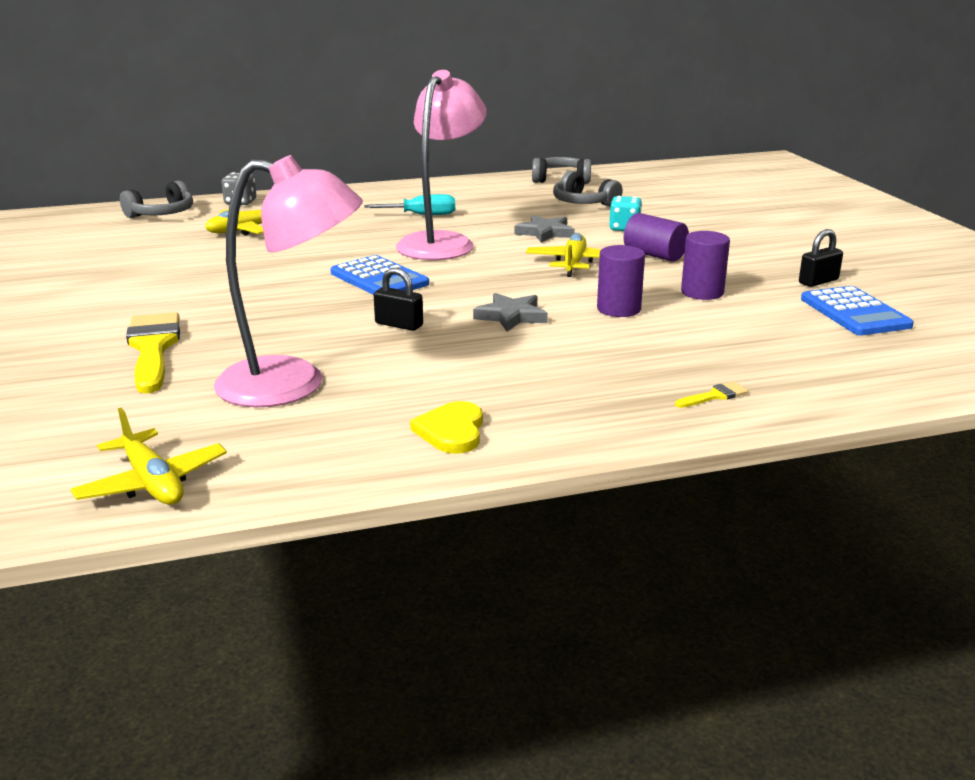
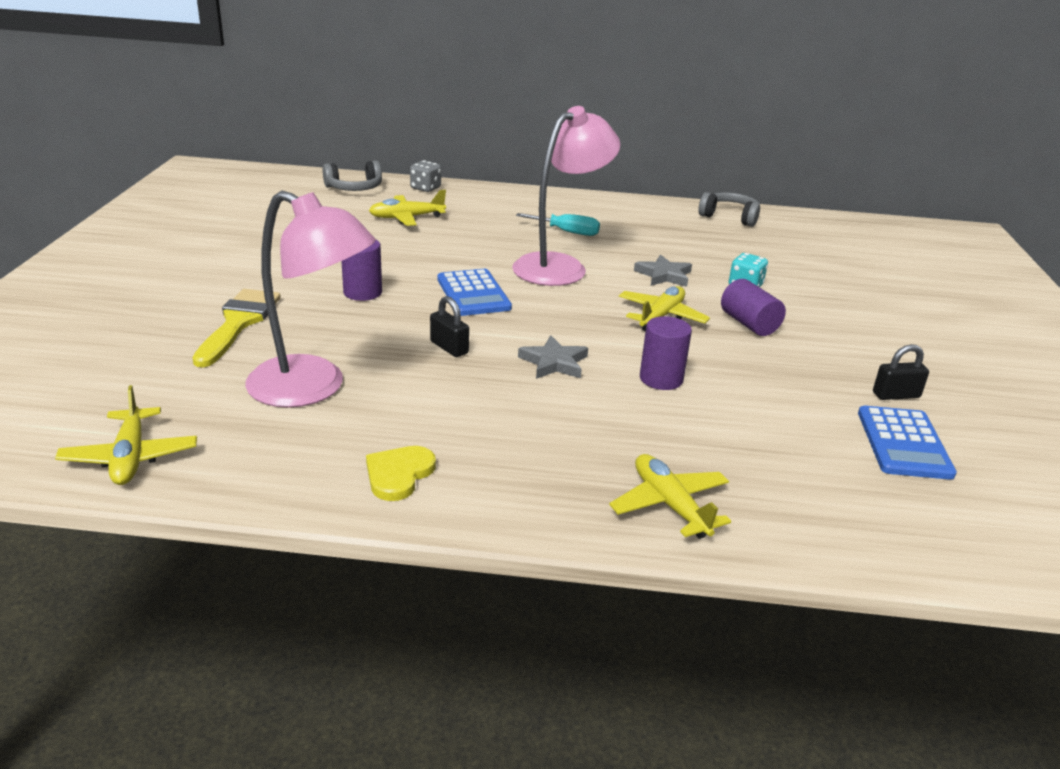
camera: 20 degrees right, 5 degrees up
(583, 203) = (729, 248): grey headphones -> none
(702, 292) = (760, 379): purple cylinder -> purple cylinder (362, 292)
(714, 396) = (670, 505): yellow brush -> yellow plane

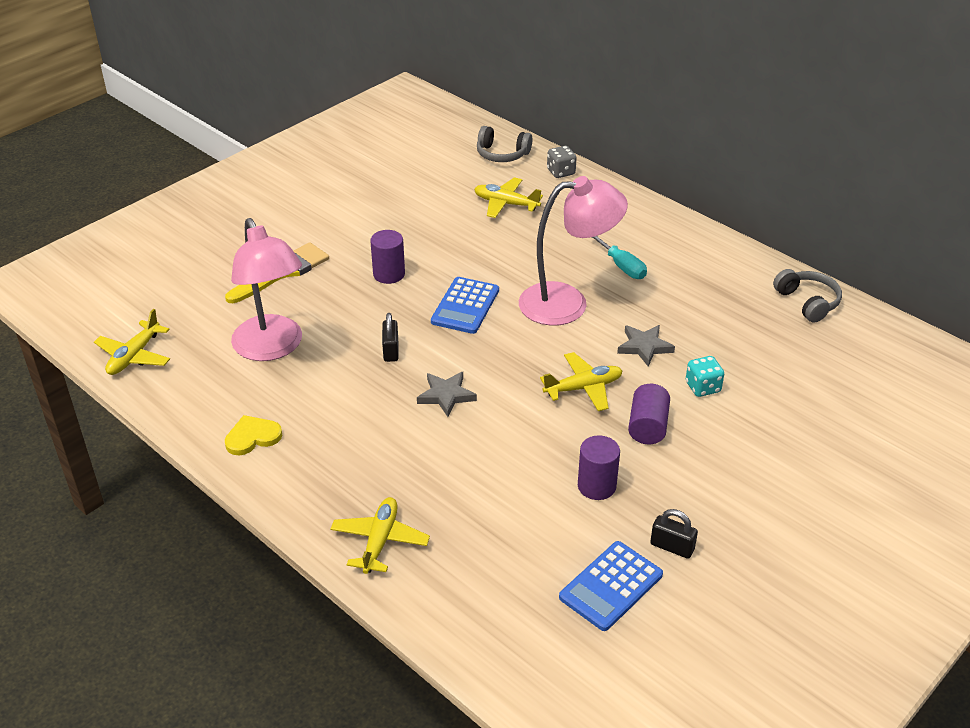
camera: 40 degrees right, 10 degrees up
(661, 379) = (504, 444): purple cylinder -> purple cylinder (596, 486)

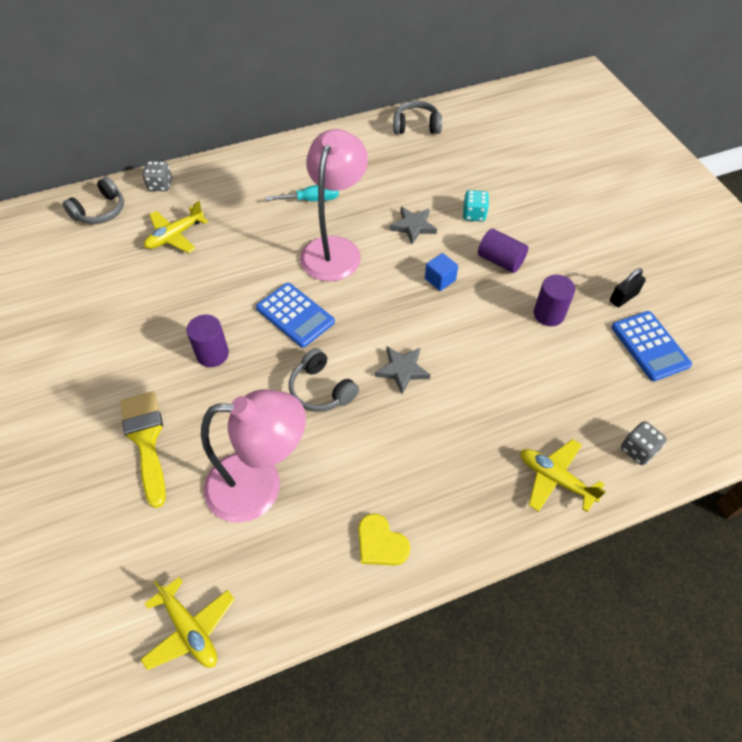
camera: 65 degrees left, 15 degrees up
(252, 437) = (380, 543): yellow heart -> yellow heart turned 45 degrees counterclockwise
(391, 350) = (321, 389): black padlock -> grey headphones
(453, 602) = (638, 450): none -> grey dice
(583, 388) = (440, 279): yellow plane -> blue cube

